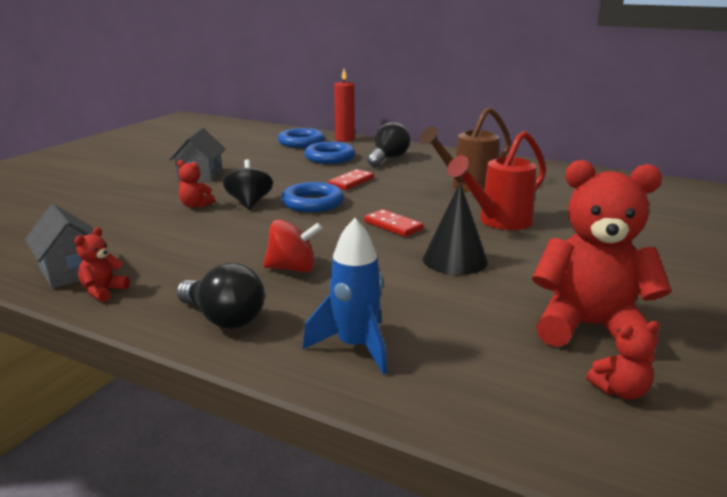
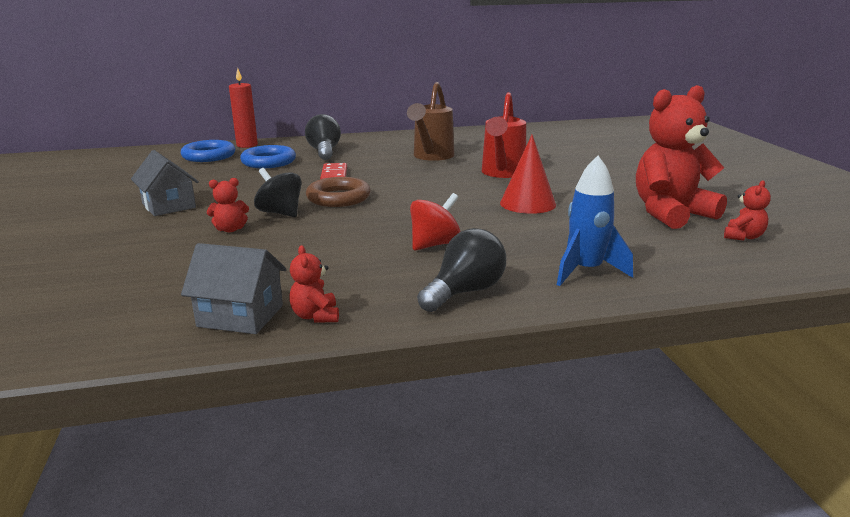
camera: 40 degrees left, 0 degrees up
(224, 319) = (465, 292): black light bulb -> black light bulb turned 45 degrees counterclockwise
(313, 203) = (338, 198): blue ring -> brown ring
(393, 226) = (439, 195): red domino -> none
(455, 260) = (527, 203): black cone -> red cone

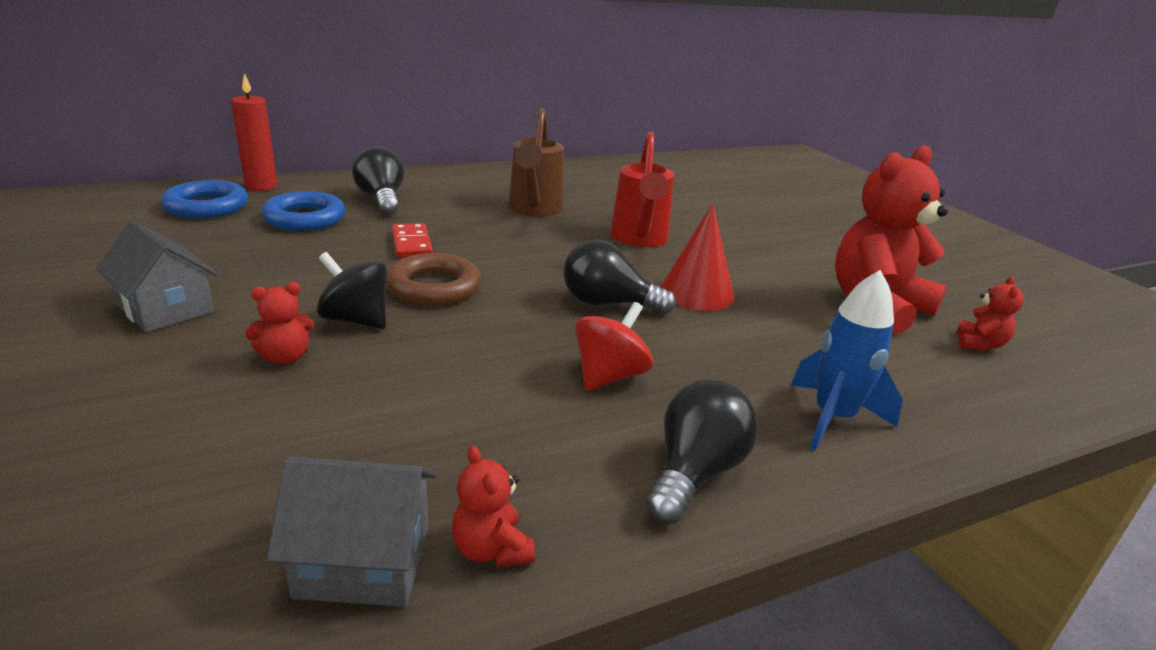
camera: 15 degrees left, 5 degrees up
(456, 208) = (608, 303): none -> black light bulb

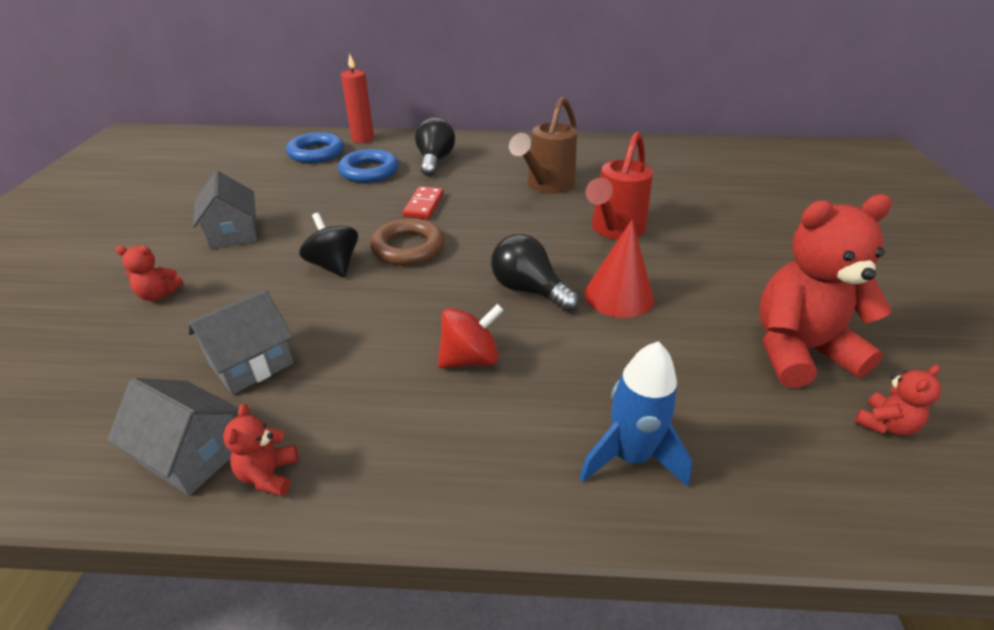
camera: 30 degrees right, 10 degrees up
(285, 357) = (269, 286): red teddy bear -> red teddy bear (158, 295)
(345, 443) = (251, 363): none -> grey house
(695, 473) = (459, 467): black light bulb -> none

